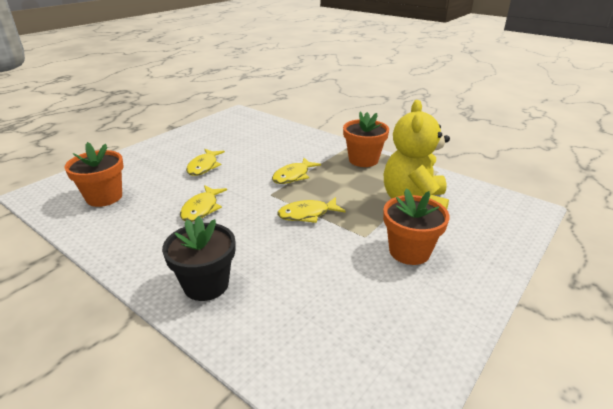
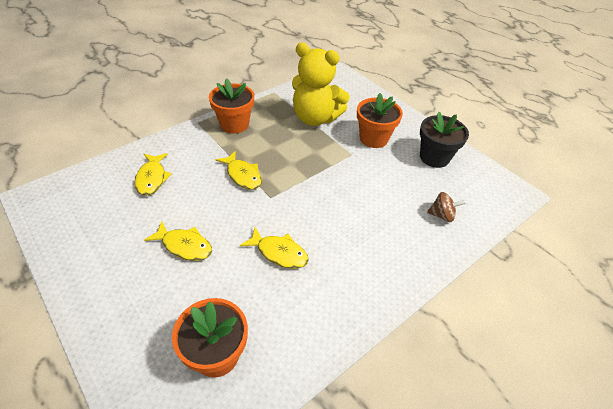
camera: 80 degrees left, 15 degrees up
(206, 284) = (395, 255): black flower pot -> black flower pot (434, 157)
(284, 327) = (442, 215): none -> brown spinning top
(307, 214) = (313, 179): yellow fish -> yellow fish (152, 178)

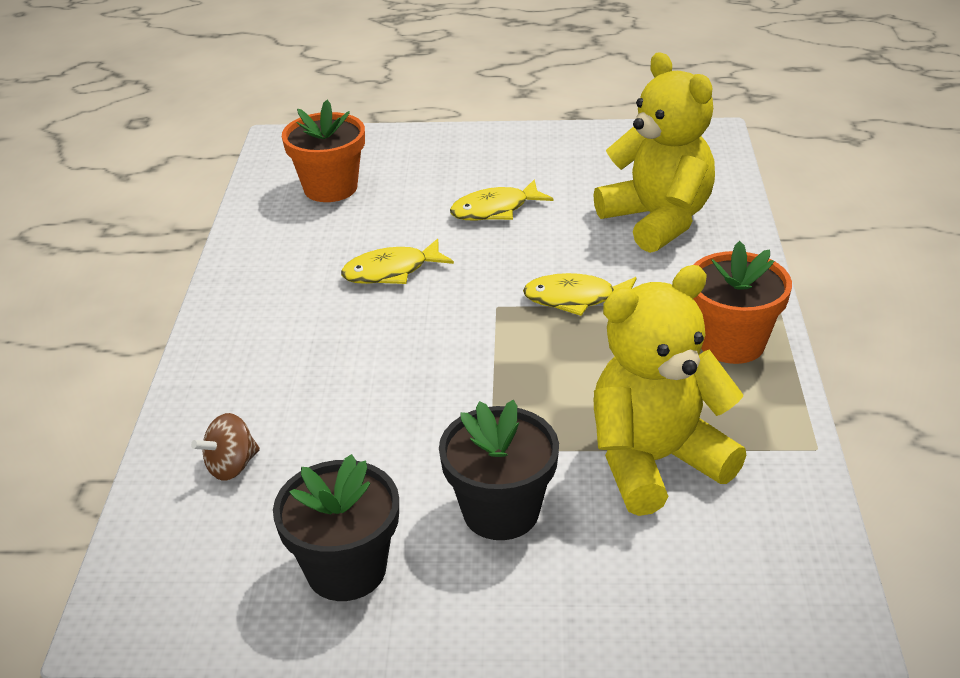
camera: 135 degrees right, 10 degrees down
(152, 178) = (657, 220): yellow fish -> yellow teddy bear
(373, 138) = (501, 511): orange flower pot -> black flower pot

